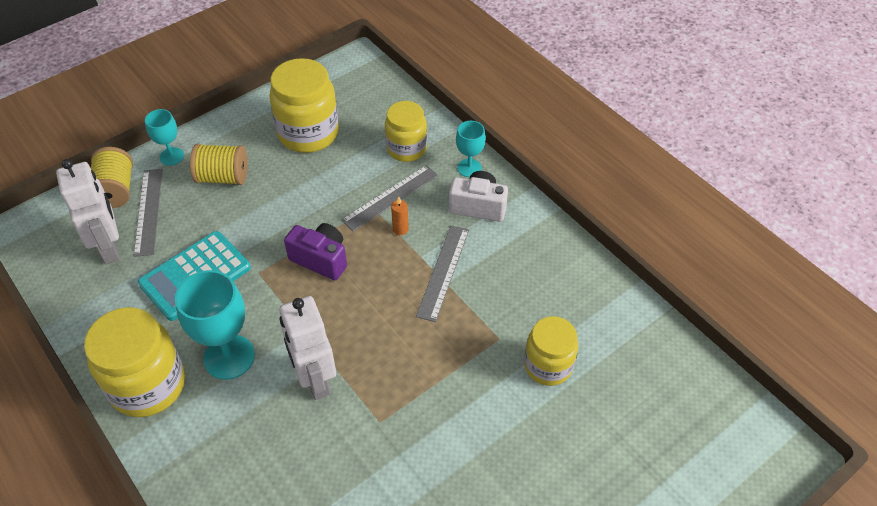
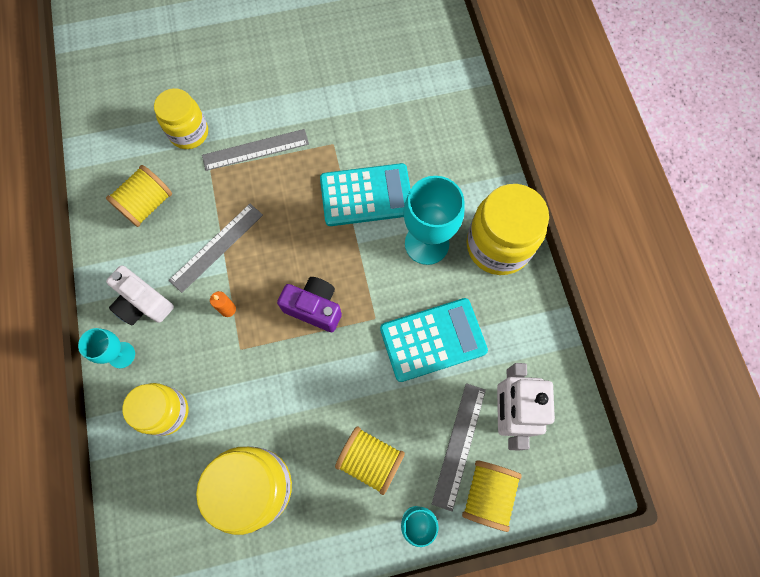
camera: 155 degrees left, 20 degrees up
(315, 379) = (366, 195): white robot -> turquoise calculator
(321, 259) = (314, 308): purple camera -> purple camera turned 150 degrees clockwise
(391, 197) = (217, 352): grey ruler -> grey ruler (255, 149)
(537, 281) = (147, 204): none -> yellow spool

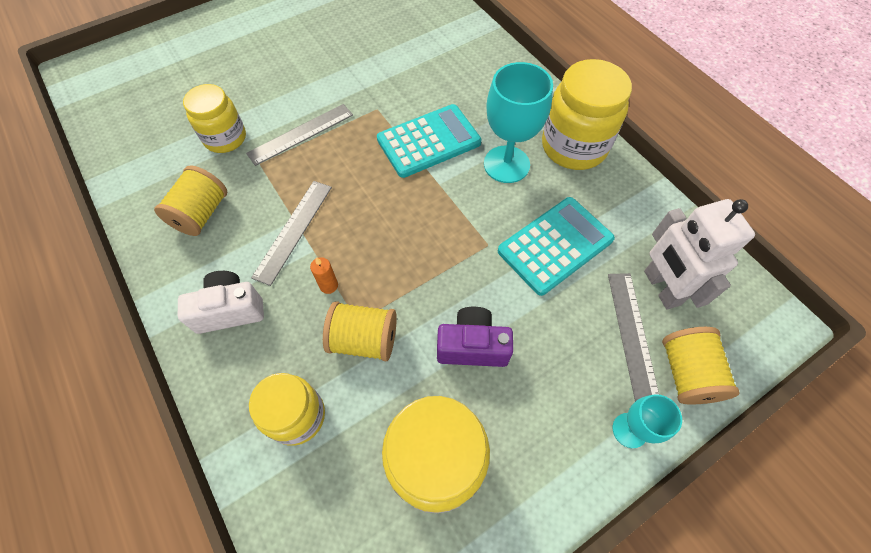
camera: 20 degrees left, 10 degrees down
(121, 355) = (221, 373): turquoise goblet -> none
(143, 303) = (230, 310): white camera -> white camera turned 150 degrees clockwise
(314, 308) = (421, 255): purple camera -> purple camera (472, 346)
(370, 460) = (549, 384): yellow spool -> yellow spool (364, 339)

